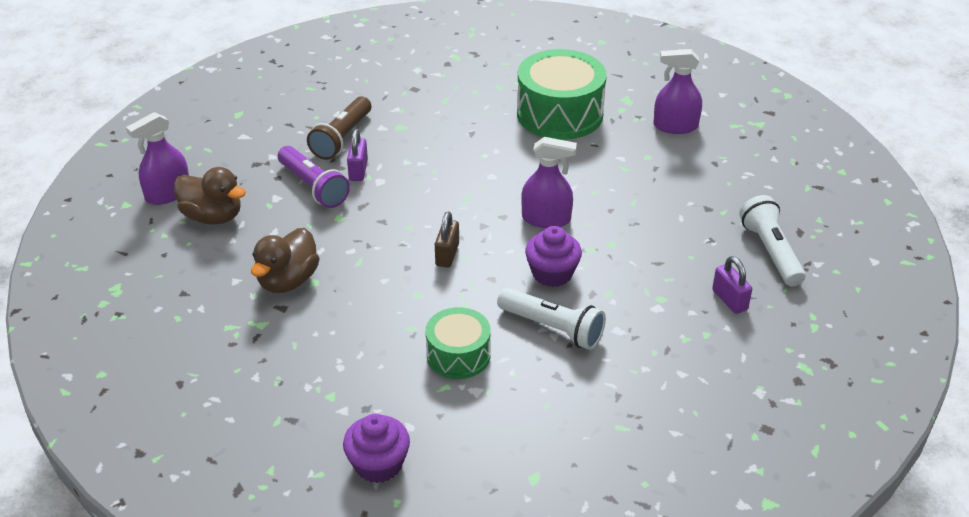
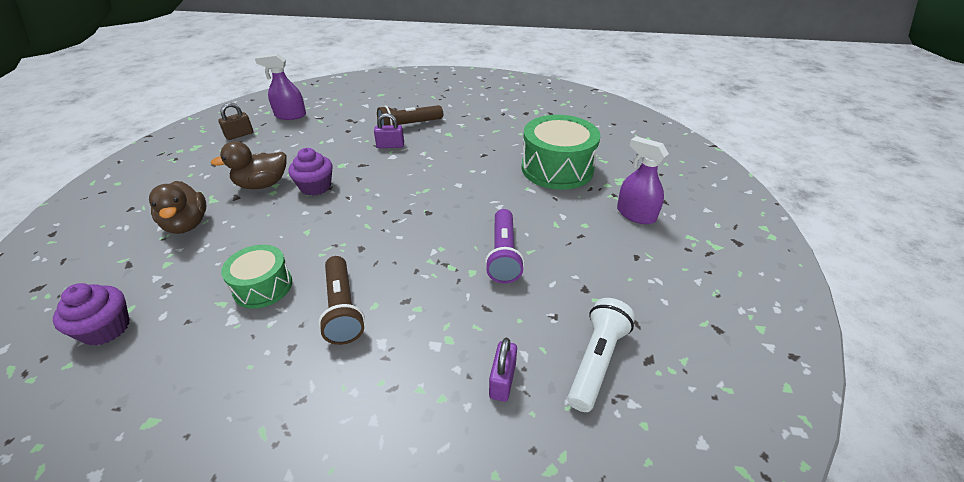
camera: 40 degrees right, 0 degrees up
(213, 217) = (289, 135): brown duck -> brown duck (187, 224)
(313, 187) = (355, 143): purple flashlight -> purple flashlight (503, 255)
(358, 170) = (390, 146): purple padlock -> purple padlock turned 45 degrees clockwise
(447, 255) = (360, 217): brown padlock -> brown padlock (239, 135)
(546, 219) = (452, 229): purple spray bottle -> none
(552, 273) = (401, 268): purple cupcake -> purple cupcake (315, 187)
(552, 328) = (342, 309): white flashlight -> brown flashlight

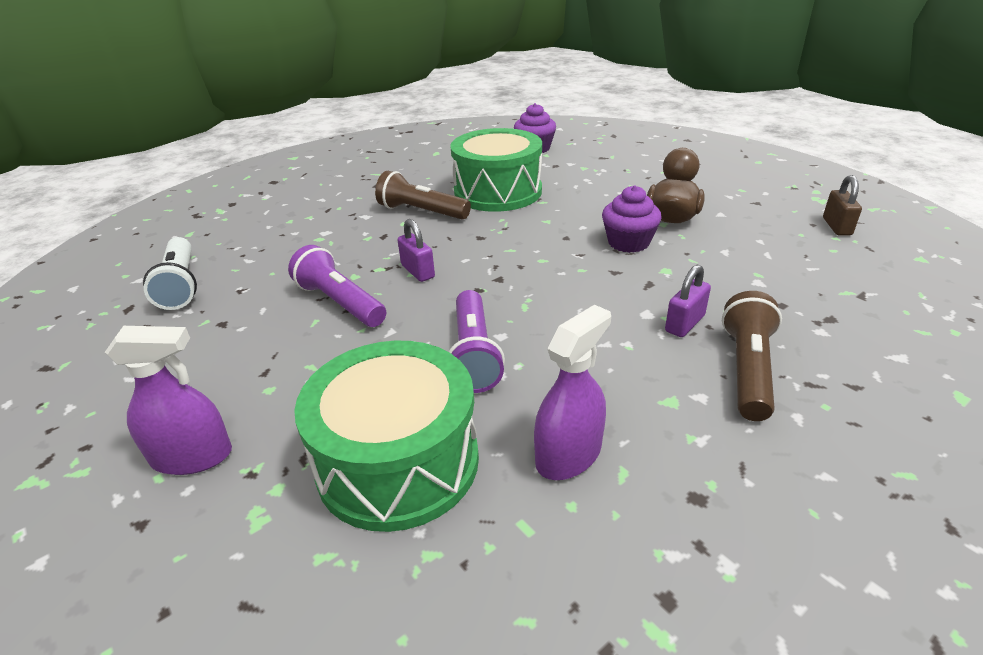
camera: 135 degrees right, 5 degrees down
(187, 224) = (635, 179): brown duck -> none
(263, 286) = (498, 192): green drum -> green drum, size x1.71
(290, 115) = (890, 273): purple spray bottle -> purple spray bottle (568, 454)
(481, 184) = (474, 354): none -> purple flashlight
(502, 381) = (254, 243): purple padlock -> purple padlock (418, 271)

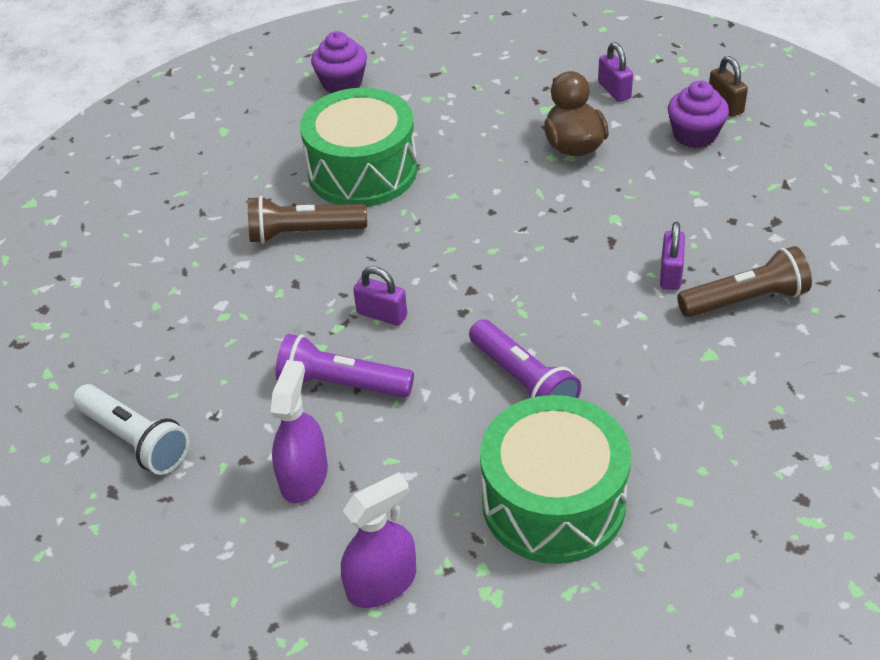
camera: 30 degrees left, 10 degrees up
(568, 454) = (671, 434): purple spray bottle -> purple spray bottle (304, 476)
(628, 242) = (556, 195): purple cupcake -> purple cupcake (694, 135)
(737, 195) = (614, 90): none -> purple padlock
(747, 369) = (745, 300): brown flashlight -> brown flashlight turned 90 degrees clockwise

